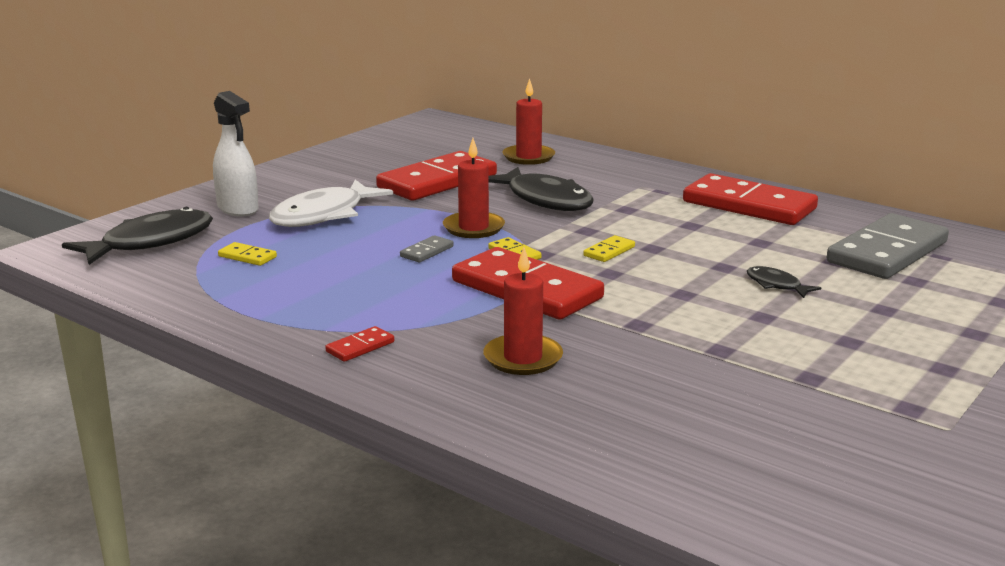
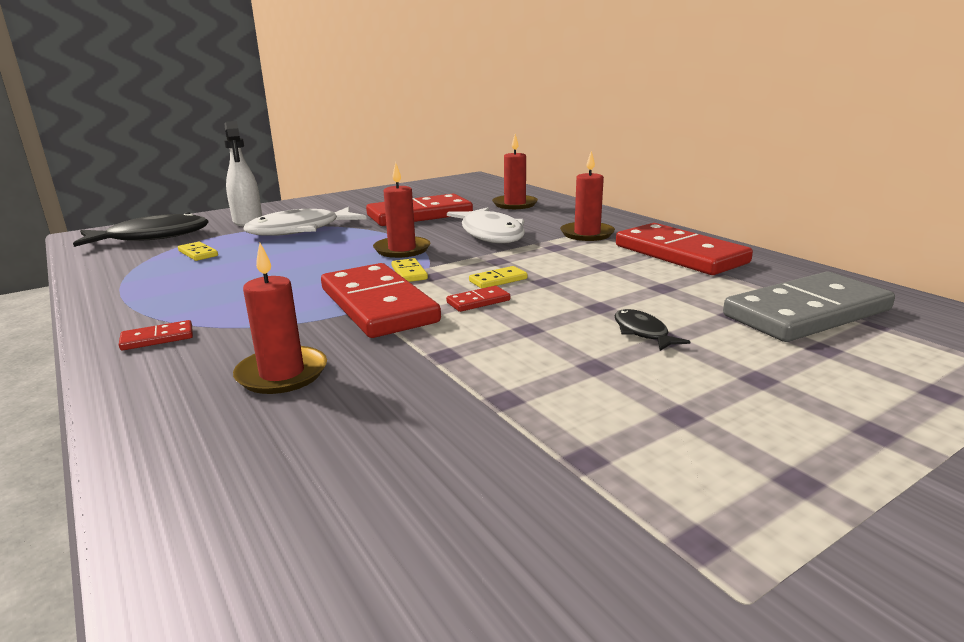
camera: 20 degrees right, 0 degrees up
(426, 251) = (337, 264): grey domino -> none
(545, 200) = (491, 234): black fish -> white fish
(614, 275) = (478, 301): none -> red domino
(643, 190) = (587, 234): none -> red candle

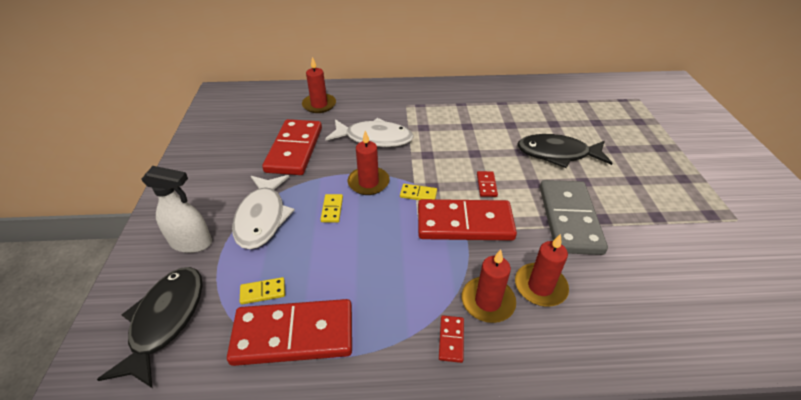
camera: 60 degrees left, 20 degrees up
(498, 280) = (459, 167): yellow domino -> yellow domino (332, 209)
(587, 234) = (411, 108): red candle -> red candle (487, 301)
(642, 332) = (557, 154): black fish -> black fish, size x2.09
(680, 254) = (470, 99): red domino -> red domino (293, 334)
(806, 313) = (562, 107): grey domino -> grey domino (569, 219)

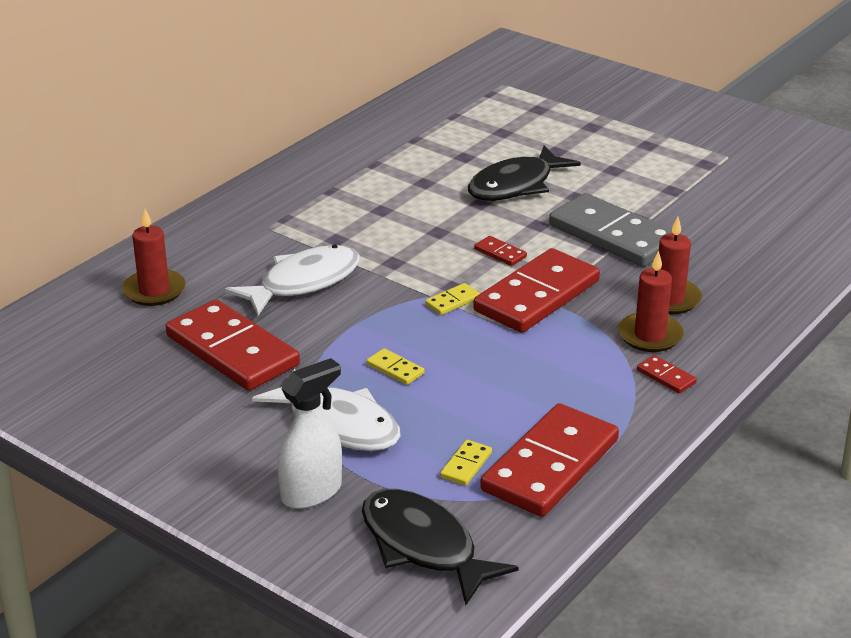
camera: 50 degrees left, 10 degrees down
(368, 183) = (384, 324): red candle -> none

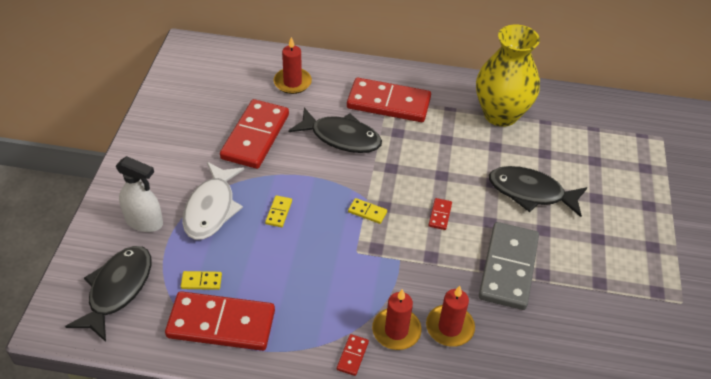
camera: 60 degrees right, 15 degrees up
(303, 282) = (341, 137): white fish -> black fish
(375, 162) = (500, 114): none -> yellow vase
(536, 296) = (402, 252): red domino -> red domino (388, 103)

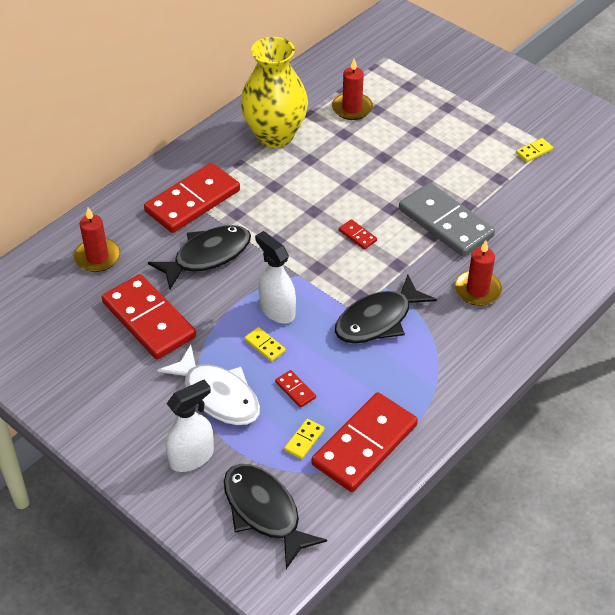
camera: 55 degrees left, 0 degrees up
(320, 203) = (277, 310): none -> white spray bottle
(352, 356) = (462, 366): red domino -> red domino (295, 390)
(367, 212) = (315, 282): yellow domino -> yellow domino (534, 151)
(396, 330) = (457, 325): red candle -> red candle (352, 108)
(531, 193) = (379, 166): black fish -> black fish (378, 320)

